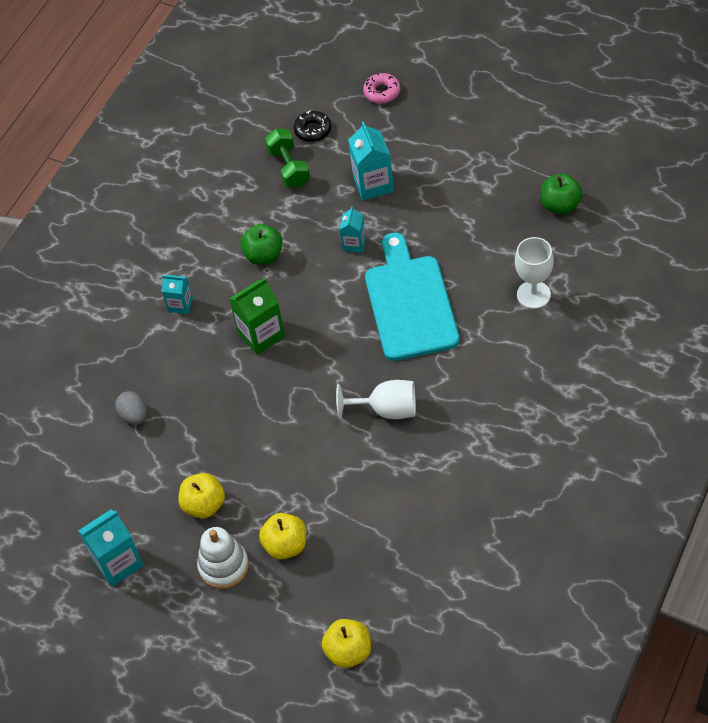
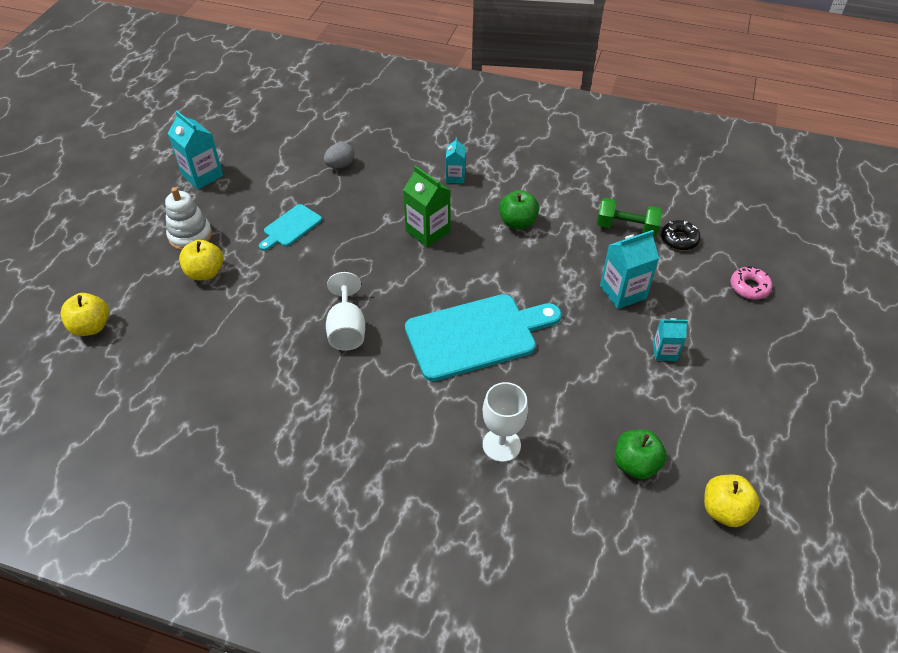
camera: 75 degrees right, 5 degrees down
(204, 505) = (251, 217): yellow apple -> yellow apple (724, 510)
(229, 464) = (290, 227): none -> turquoise cutting board
(289, 168) = (626, 227): green dumbbell -> green dumbbell turned 45 degrees clockwise
(354, 243) = (543, 285): turquoise carton -> turquoise carton (664, 352)

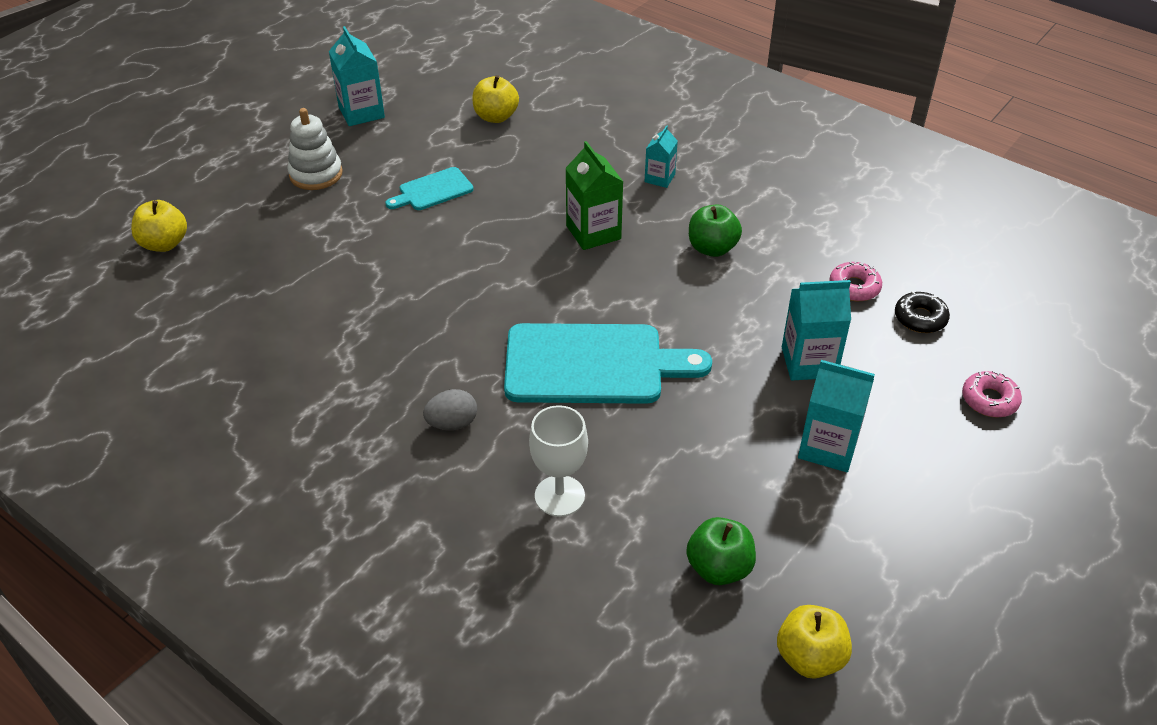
camera: 20 degrees right, 5 degrees down
(205, 272) = (312, 217): yellow apple -> yellow apple (496, 117)
(340, 165) = (525, 135): grey egg -> grey egg (452, 423)
(347, 329) = (441, 318): white goblet -> none
(626, 227) = (854, 287): green dumbbell -> pink donut
(664, 352) = (828, 447): turquoise carton -> turquoise carton, size x1.66

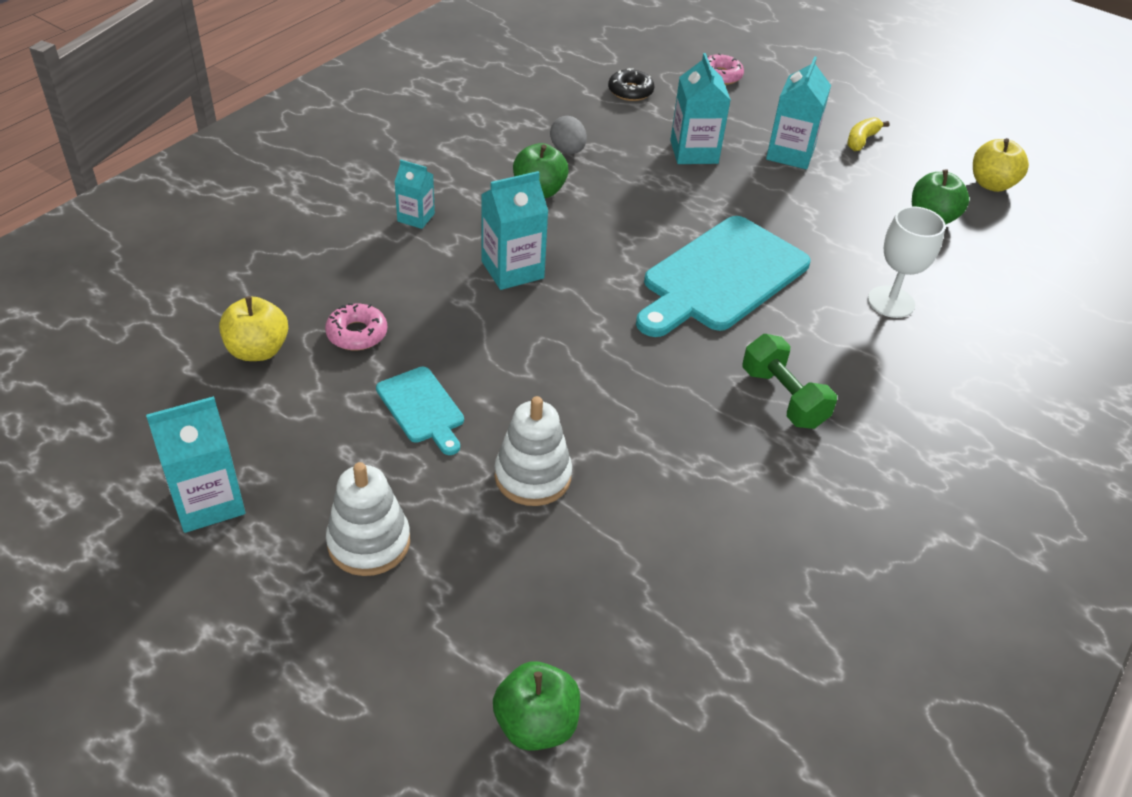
camera: 95 degrees left, 0 degrees up
(164, 244) = (536, 724): yellow apple -> green apple
(359, 243) = (532, 476): none -> white stacking toy
(425, 390) = (783, 398): none -> green dumbbell
(452, 423) = (824, 375): grey egg -> grey egg (567, 150)
(592, 365) = (721, 277): turquoise cutting board -> turquoise cutting board turned 135 degrees counterclockwise
(593, 232) = (512, 270): green carton -> turquoise carton
(854, 287) = (593, 118): pink donut -> pink donut (357, 334)
(880, 525) = (861, 140): none -> yellow banana

